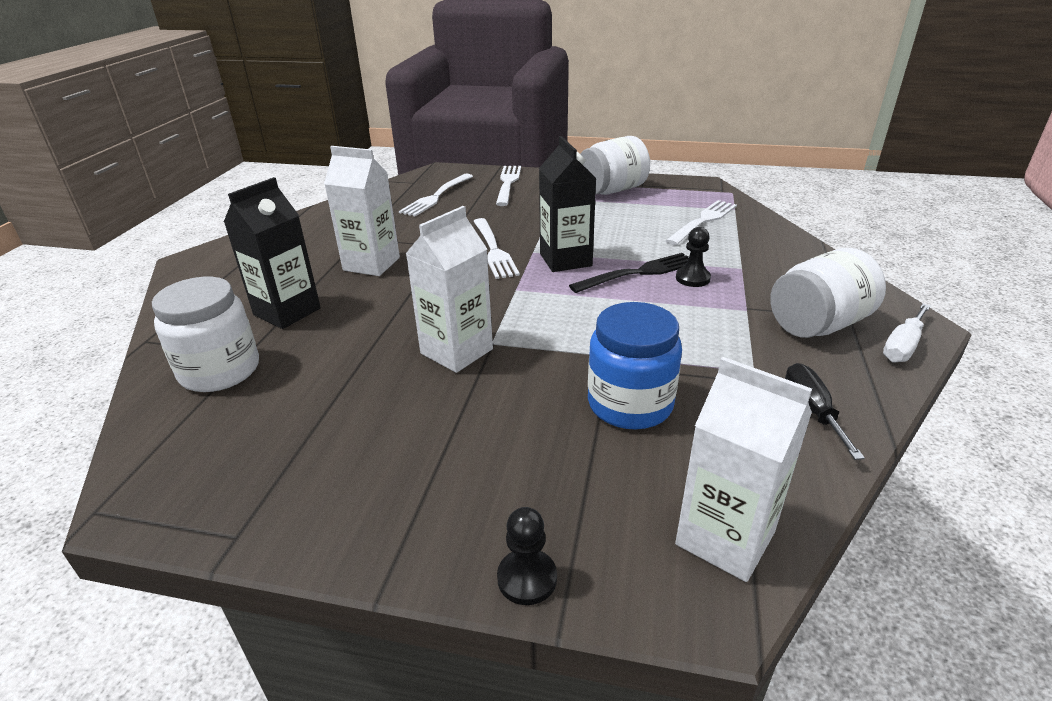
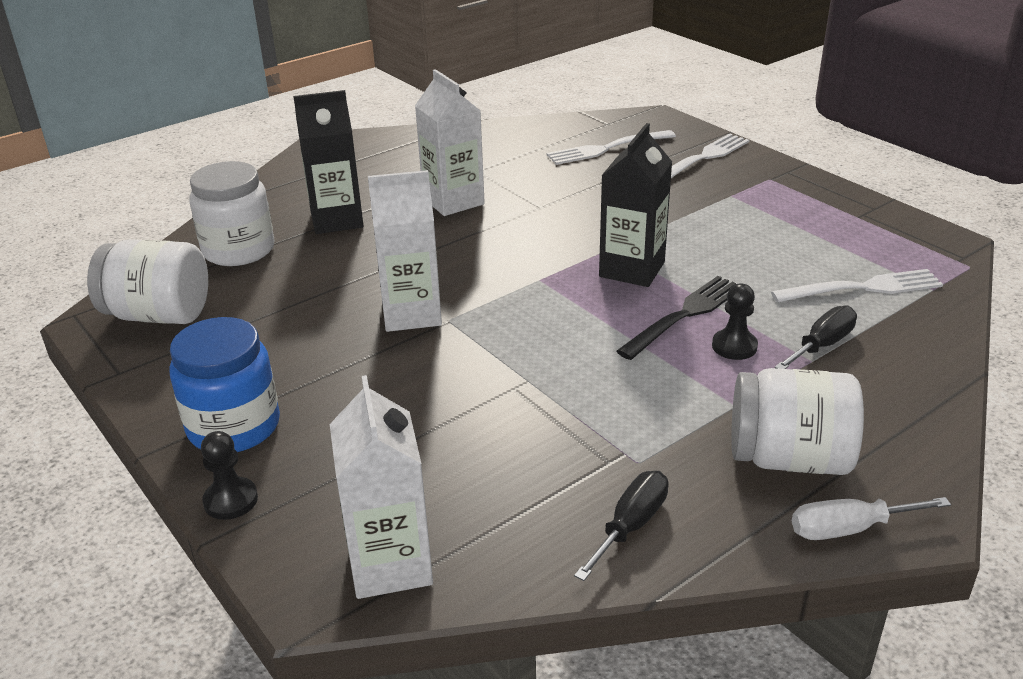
camera: 40 degrees right, 0 degrees up
(493, 250) = (578, 230): white fork -> none
(612, 190) = (812, 208): white jar -> white jar (159, 315)
(630, 404) = (479, 429): blue jar -> blue jar (234, 427)
(638, 273) = (684, 315): black fork -> black fork turned 60 degrees counterclockwise
(733, 258) = (822, 345): none -> black screwdriver

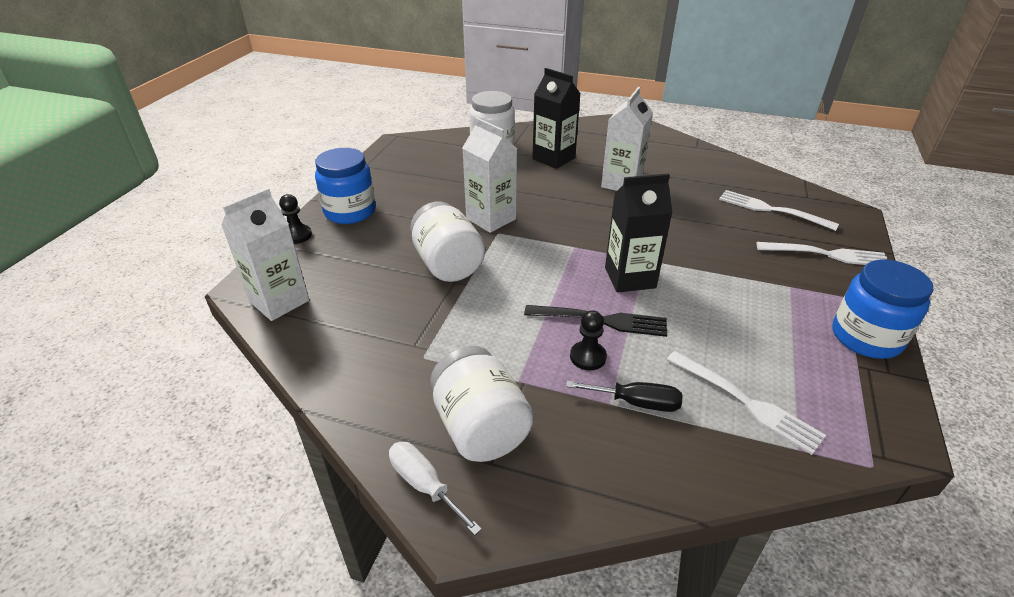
camera: 55 degrees right, 5 degrees up
(159, 315) = (417, 154): white jar -> white jar (448, 264)
(630, 526) = (361, 376): black screwdriver -> none
(827, 196) = (866, 337): none -> blue jar

